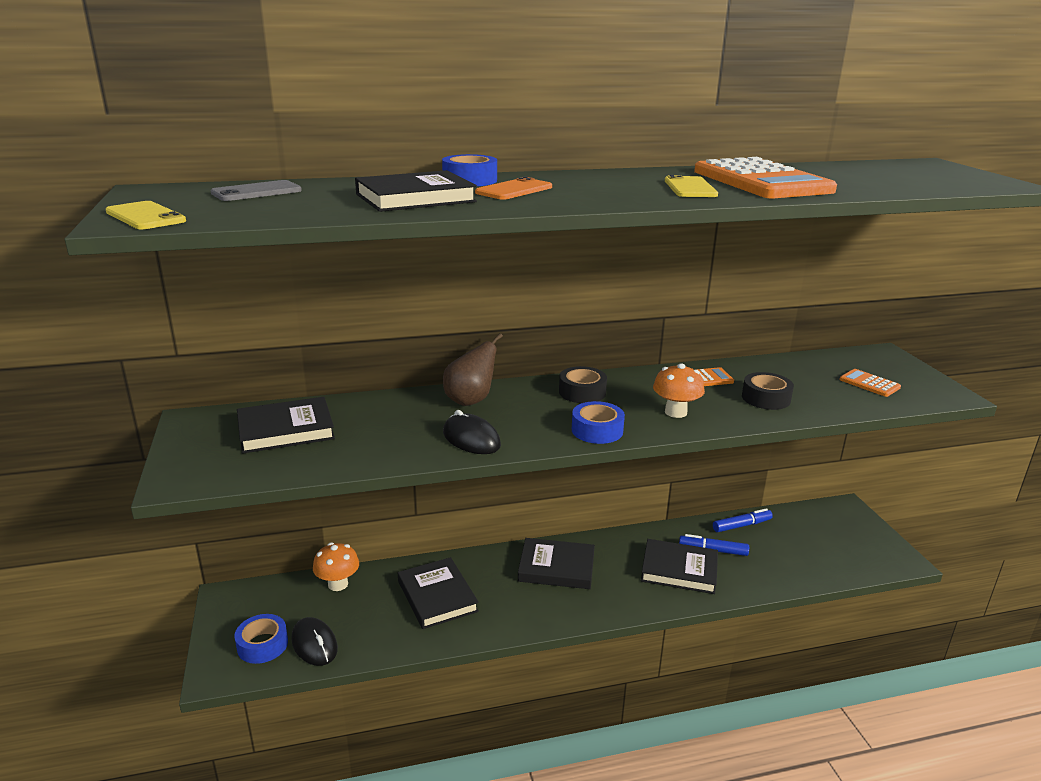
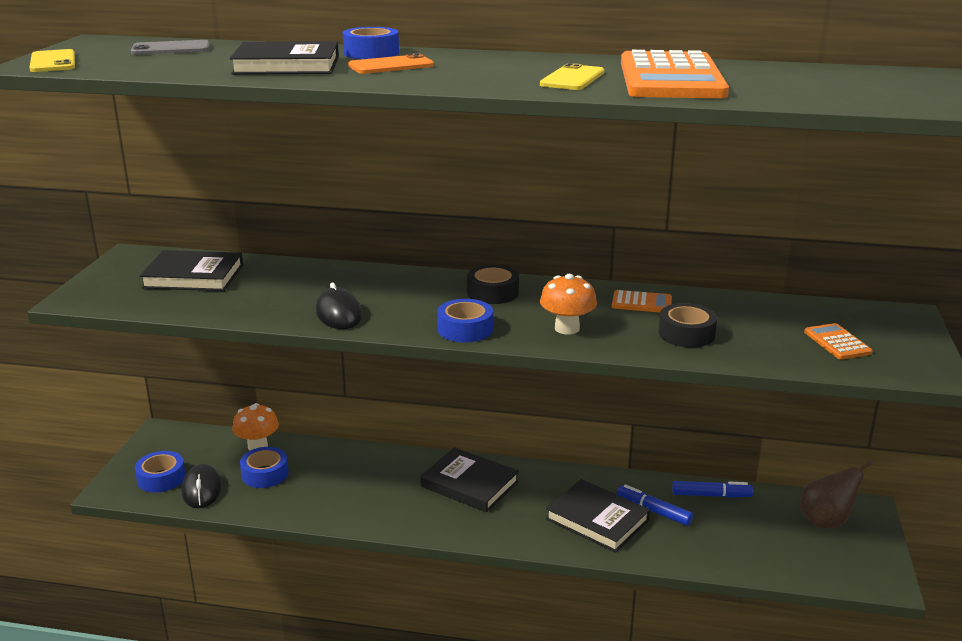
camera: 25 degrees right, 0 degrees up
(366, 610) = (265, 474): none -> blue tape
(437, 596) = (335, 479): black book -> none
(470, 400) = (376, 281): brown pear -> brown pear (826, 521)

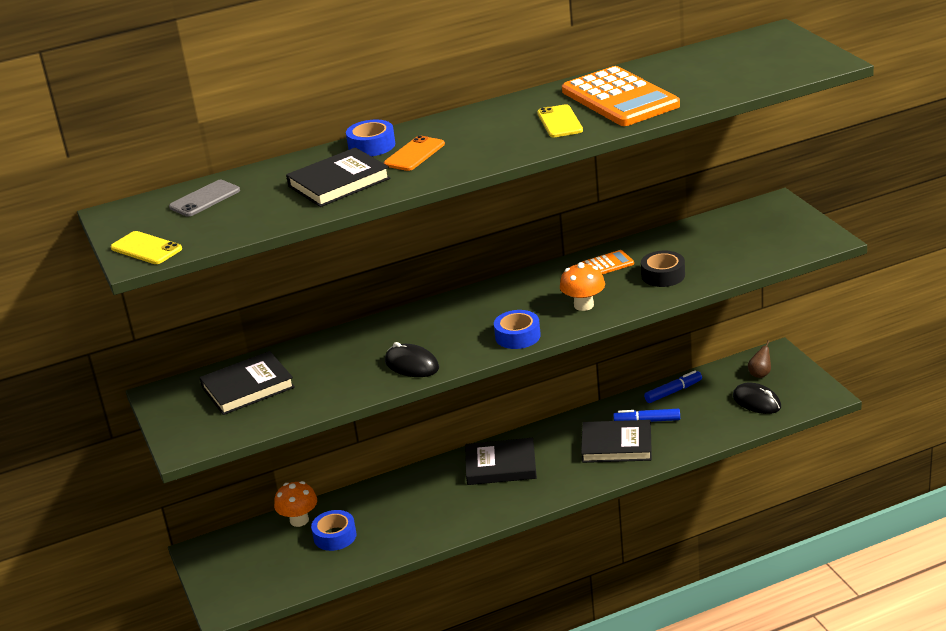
camera: 30 degrees left, 5 degrees up
(161, 478) = (253, 581): blue tape -> none
(202, 490) = (300, 572): black mouse -> black mouse (756, 402)
(493, 293) = (497, 300): black tape -> none
(826, 521) = (760, 374): brown pear -> brown pear, size x0.59
(837, 342) = (757, 241): orange calculator -> none

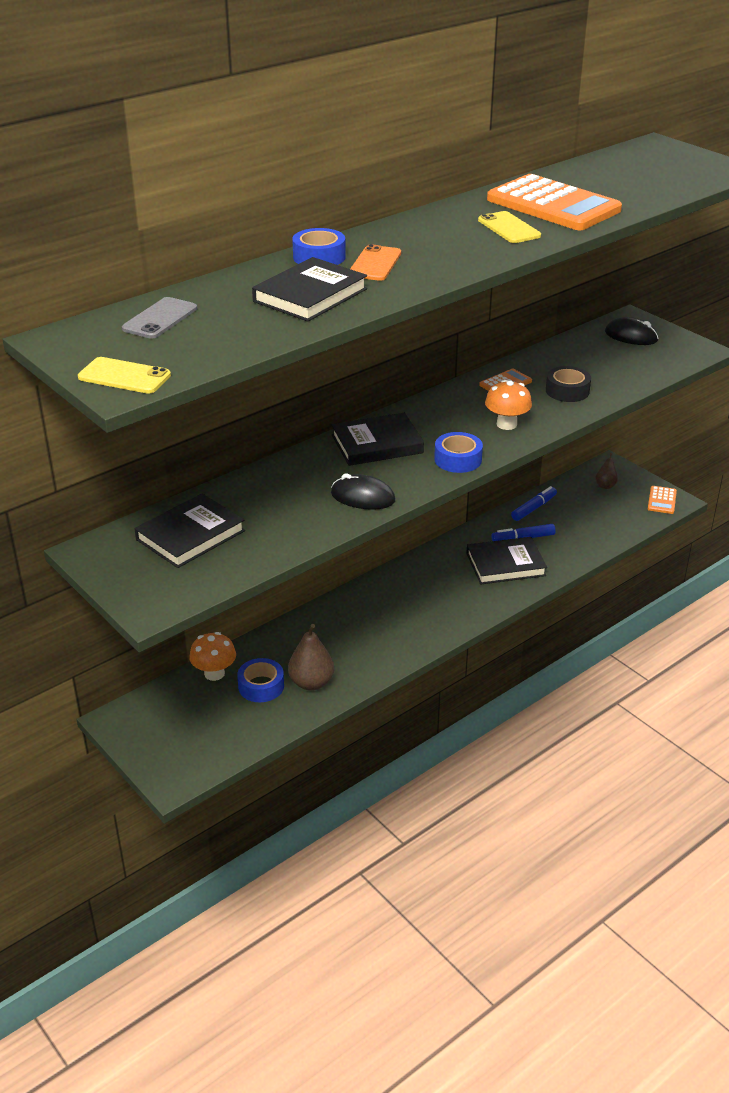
camera: 20 degrees left, 5 degrees up
(380, 538) = (311, 683): none -> brown pear
(501, 465) = (401, 595): black book -> black book (377, 444)
(756, 402) = (615, 511): black mouse -> black mouse (631, 336)
(812, 394) = (662, 500): none -> orange calculator

